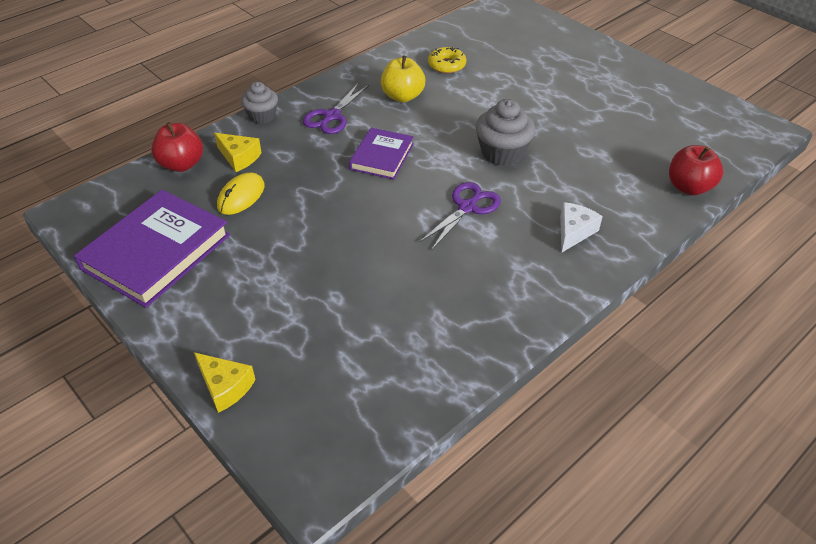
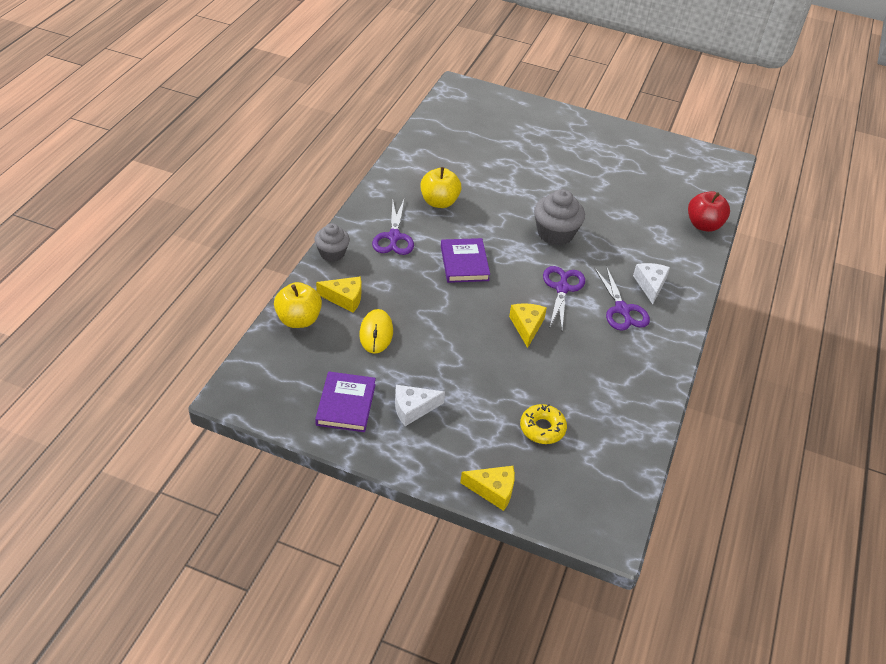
camera: 30 degrees left, 0 degrees up
(156, 252) = (346, 404): purple book -> purple book, size x0.58
(182, 164) = (299, 320): red apple -> yellow apple
(215, 277) = (413, 408): none -> white cheese
(398, 234) = (526, 326): none -> yellow cheese
(447, 65) = (453, 162): yellow donut -> yellow donut (542, 428)
(520, 247) = (622, 309): none -> purple scissors

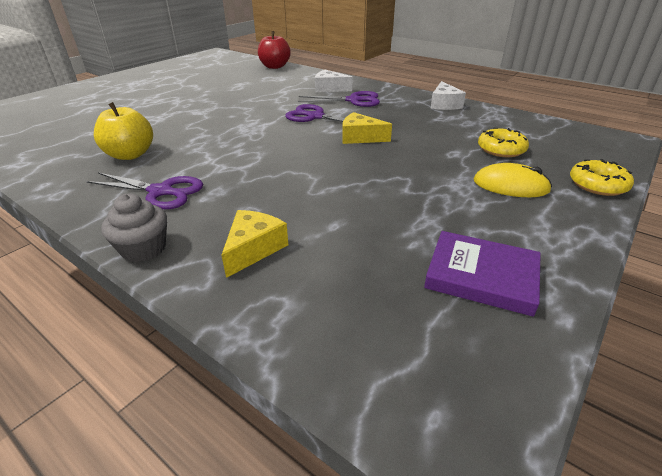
camera: 70 degrees left, 10 degrees down
(299, 320) = (277, 307): yellow apple -> none
(376, 333) = (338, 229): yellow mouse -> yellow mouse (510, 185)
(413, 408) = (483, 218): white cheese -> white cheese (444, 104)
(464, 263) = (247, 154): purple book -> none
(493, 490) = (597, 185): yellow cheese -> yellow donut
(555, 233) = (240, 109): grey cupcake -> none

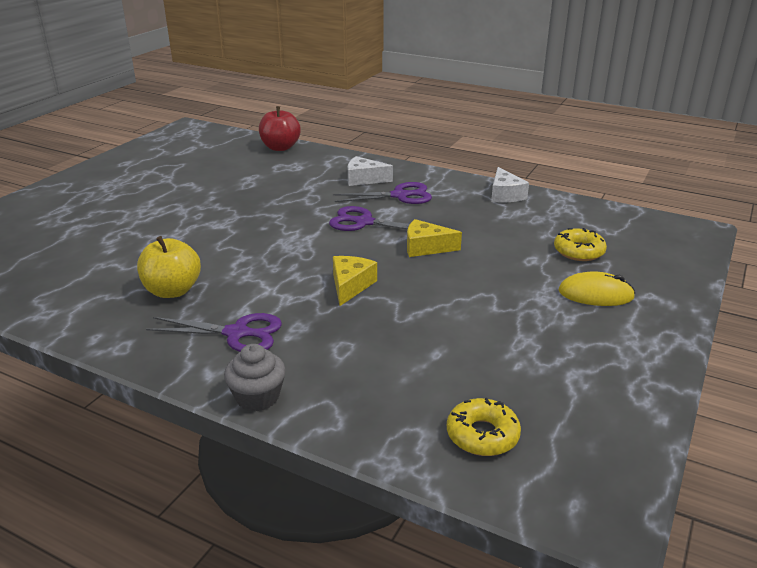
camera: 10 degrees left, 5 degrees down
(253, 249) = (368, 385): yellow cheese -> yellow cheese (350, 286)
(481, 276) = (586, 389): purple book -> none
(597, 185) = (677, 286): yellow donut -> yellow donut (482, 435)

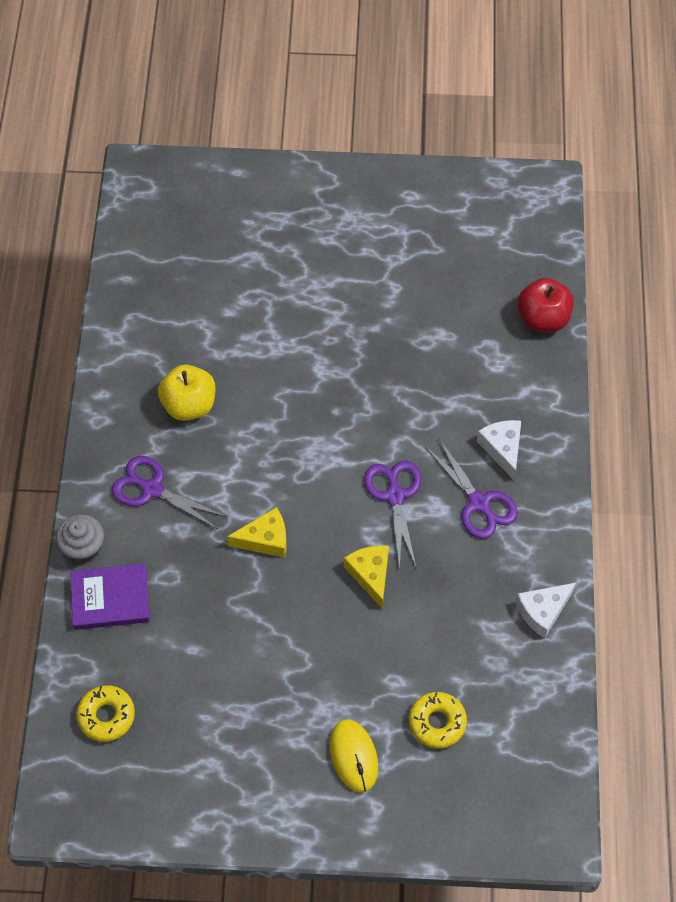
camera: 65 degrees right, 30 degrees up
(237, 333) = (152, 489): purple scissors -> purple scissors turned 135 degrees clockwise
(337, 393) = (110, 599): none -> purple book

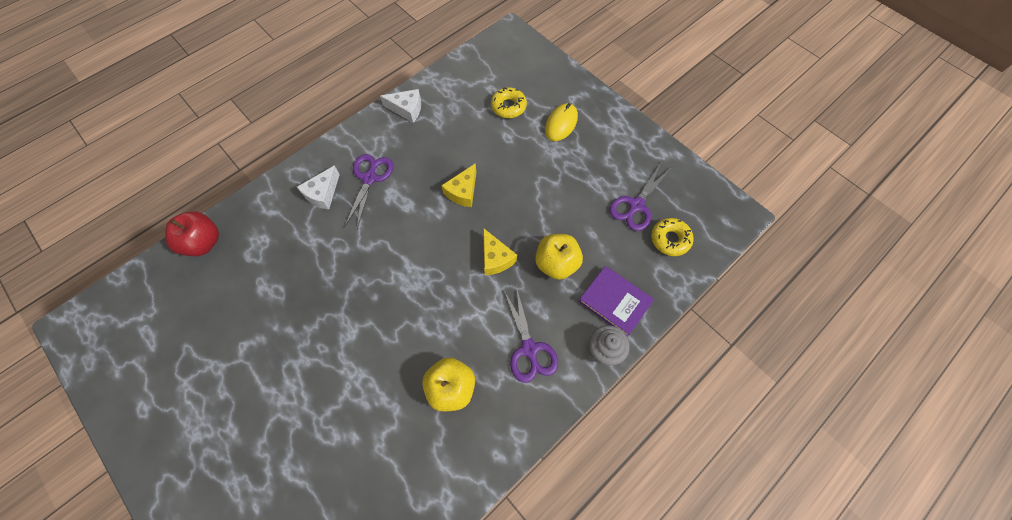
camera: 135 degrees left, 5 degrees up
(200, 586) = (556, 264): none -> yellow apple
(265, 539) = (495, 258): yellow cheese -> yellow cheese turned 150 degrees counterclockwise
(395, 496) = (403, 219): purple scissors -> purple scissors (636, 205)

